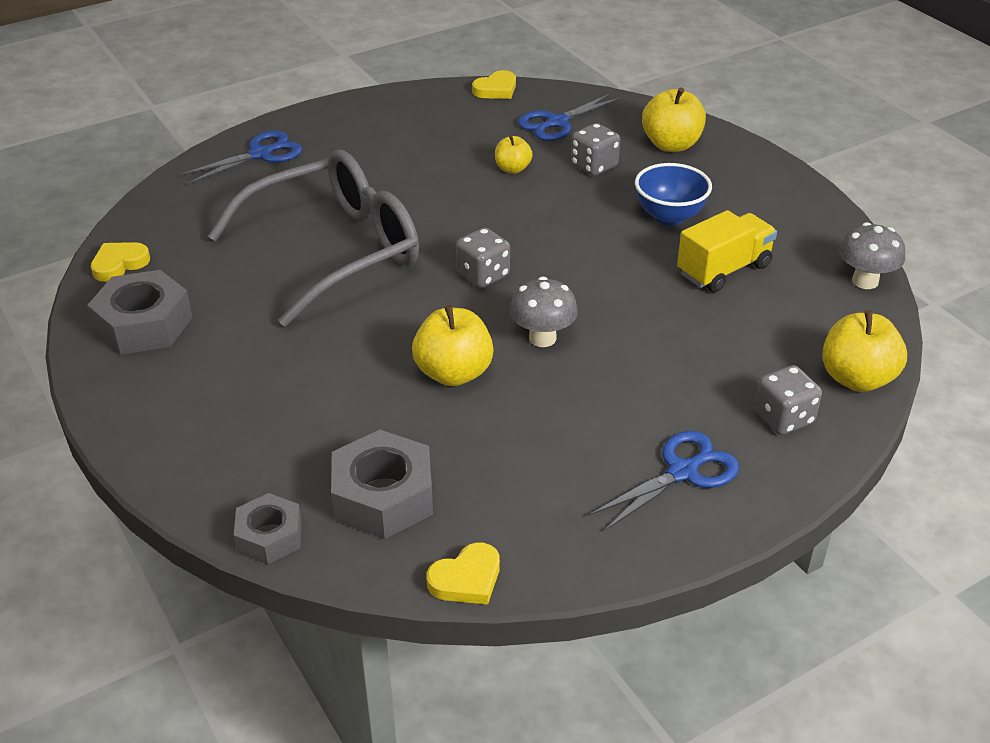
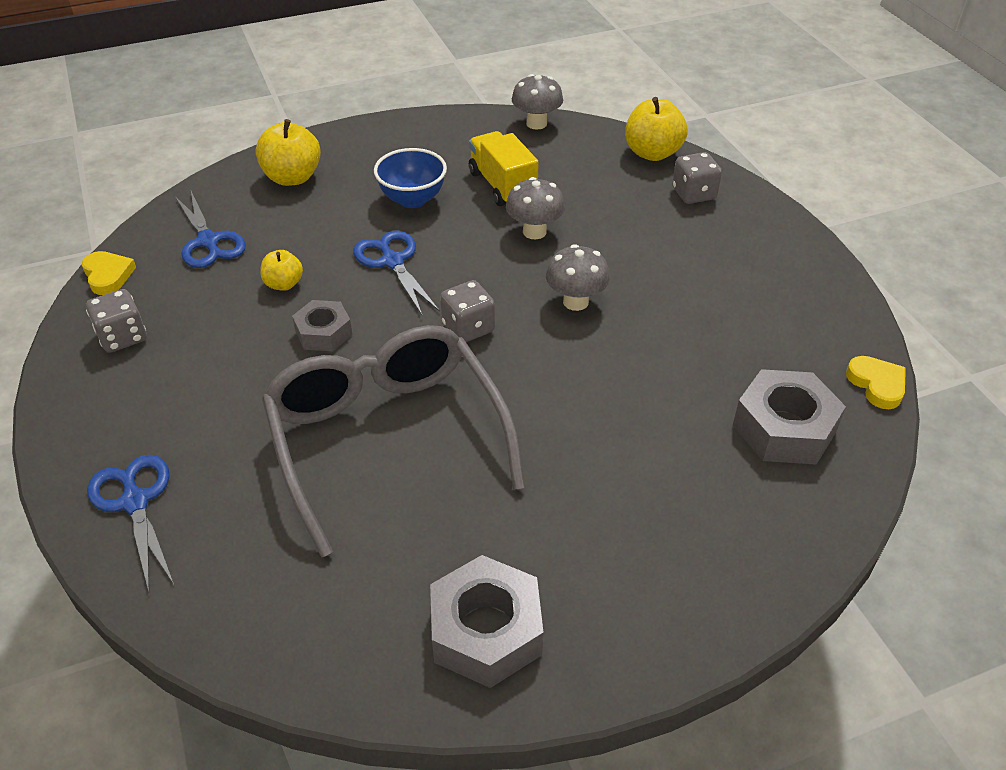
camera: 80 degrees left, 5 degrees up
(119, 264) = (342, 665): yellow heart -> none
(269, 536) = (839, 513): grey nut -> grey nut (323, 333)
(453, 373) = (617, 365): yellow apple -> none
(594, 166) = (306, 229): grey dice -> grey dice (122, 337)
(649, 300) = (534, 232): none -> grey mushroom
(682, 472) = (752, 252): blue scissors -> blue scissors (392, 262)

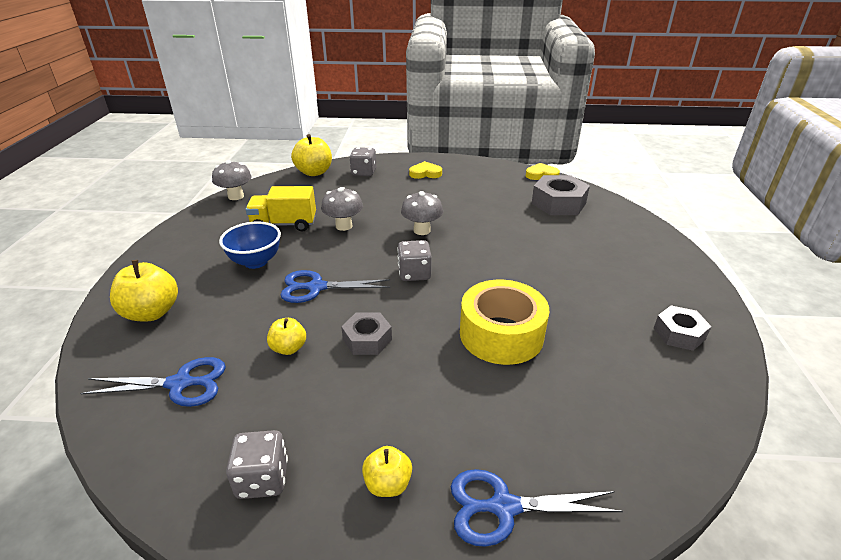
camera: 65 degrees left, 10 degrees down
(108, 275) = (149, 476): yellow heart -> yellow heart (425, 173)
(138, 414) = (388, 484): none -> yellow apple
(387, 440) = (501, 334): grey glasses -> yellow tape
(486, 631) = (679, 334): grey nut -> grey nut, size x0.62

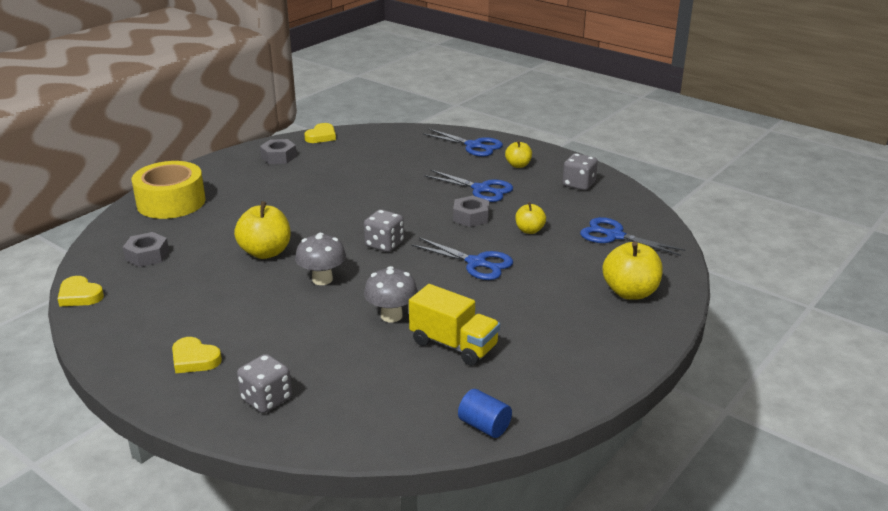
camera: 145 degrees left, 5 degrees down
(236, 196) = (484, 426): grey mushroom -> blue cylinder
(256, 262) = (515, 308): blue bowl -> none
(314, 172) = (332, 434): yellow apple -> yellow apple (265, 252)
(395, 393) = (481, 189): none -> blue scissors
(501, 334) = (381, 190): yellow tape -> yellow tape (171, 202)
(558, 203) = (147, 255): grey nut -> grey nut, size x0.62
(716, 400) = (321, 136): none -> yellow heart

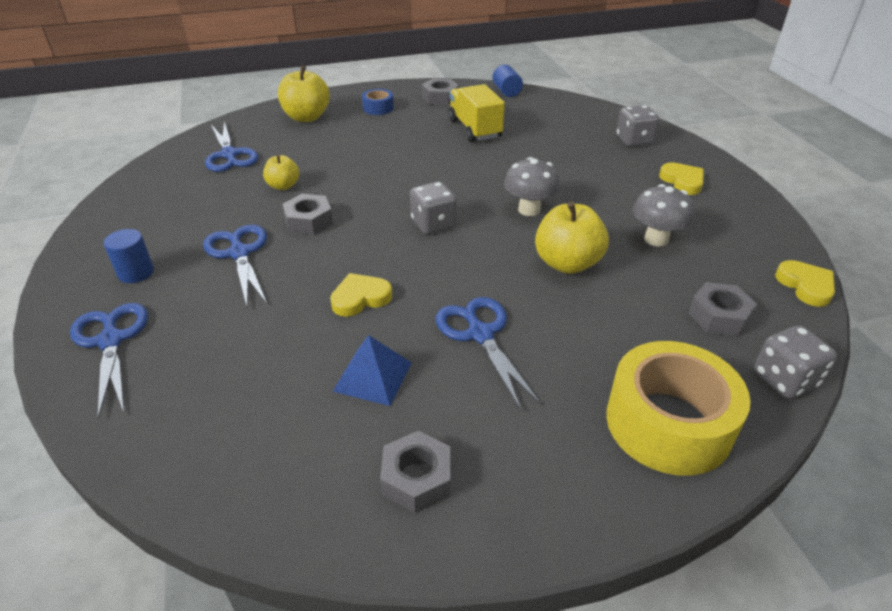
camera: 145 degrees left, 10 degrees up
(321, 136) = (279, 518): yellow heart -> yellow heart (360, 298)
(332, 173) = (373, 376): none -> blue pyramid
(391, 316) = (498, 160): grey mushroom -> grey mushroom (656, 239)
(476, 263) = (376, 175): blue scissors -> blue scissors (480, 334)
(518, 165) = (136, 273): yellow apple -> blue cylinder
(546, 377) = (440, 98): none -> grey nut
(578, 184) = (140, 216): grey dice -> grey dice (785, 379)
(586, 332) = (378, 108): none -> blue tape

